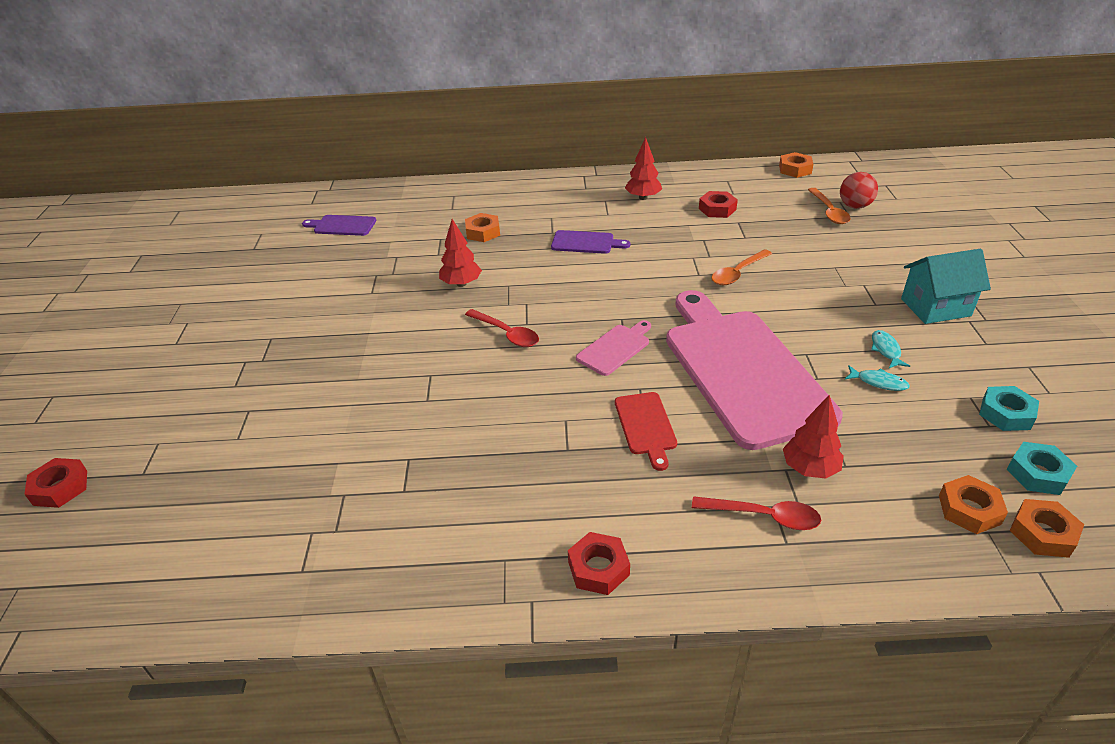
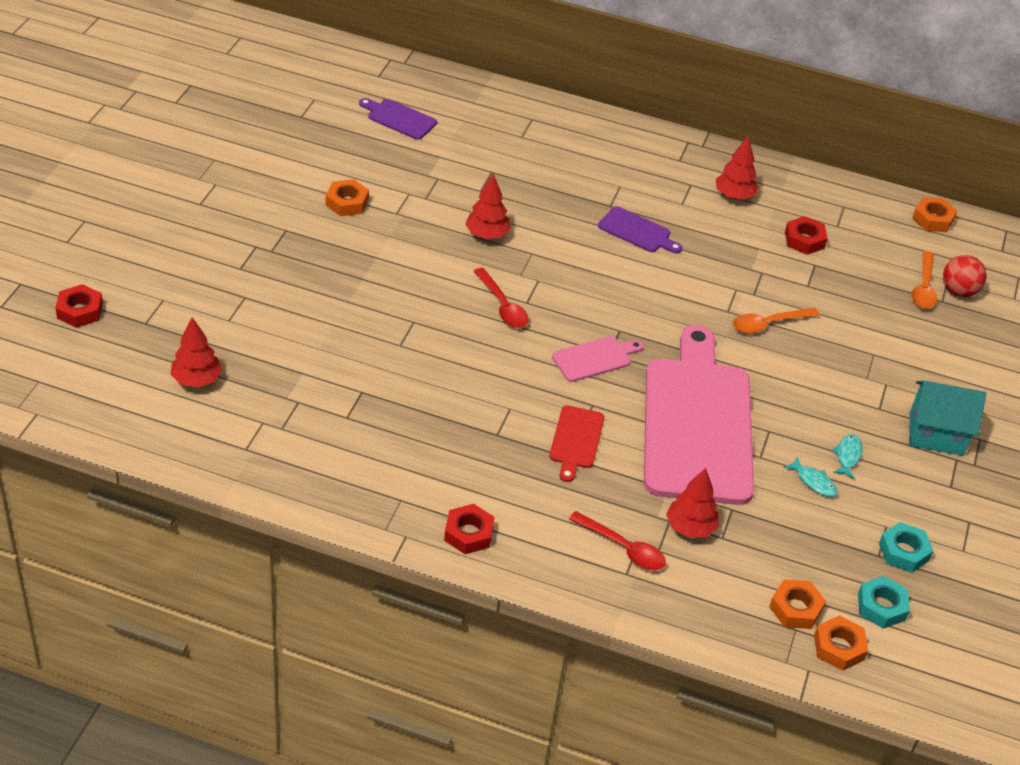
camera: 15 degrees right, 5 degrees up
(218, 513) = (196, 380): none -> red tree
(483, 232) = (539, 179): orange nut -> orange nut (347, 202)

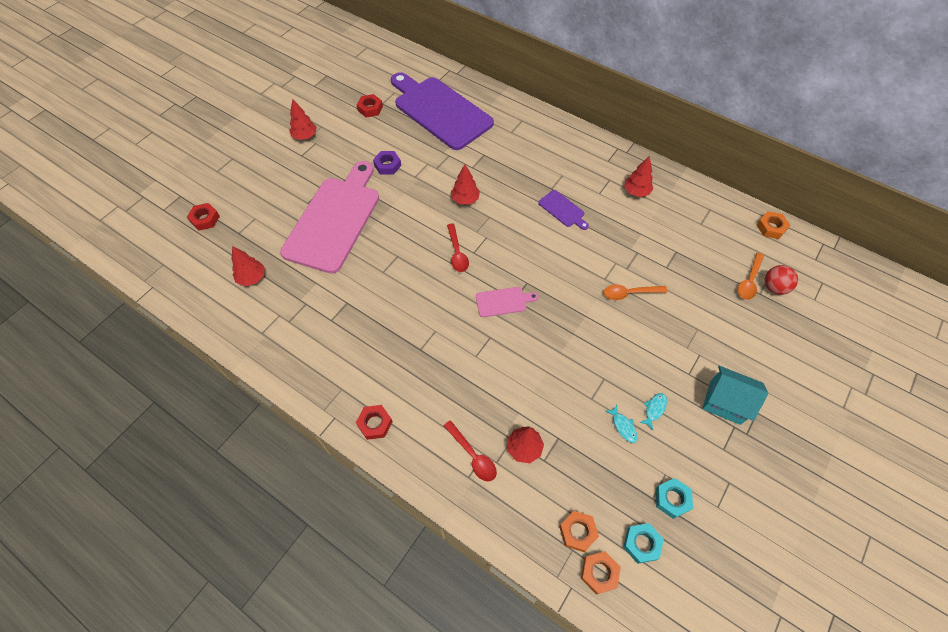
camera: 20 degrees right, 15 degrees up
(194, 176) = (305, 136): none -> red tree
(347, 202) = (387, 165): orange nut -> purple nut
(399, 118) = (440, 111): purple cutting board -> purple cutting board, size x2.43
(576, 440) = (470, 363): red cutting board -> none
(697, 424) = (555, 364): pink cutting board -> pink cutting board (334, 220)
(804, 240) = (674, 231): red nut -> red nut (370, 108)

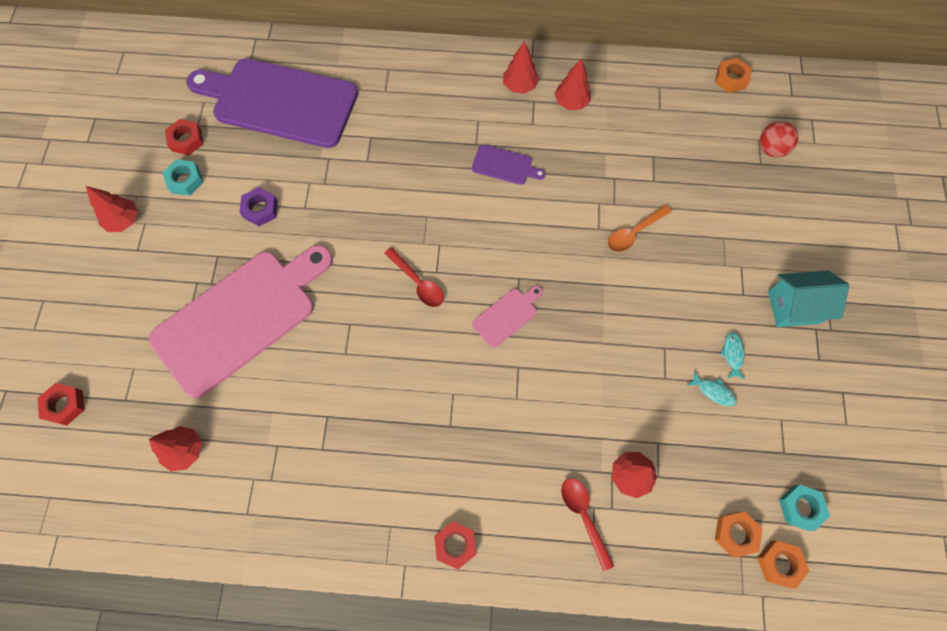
camera: 30 degrees left, 10 degrees up
(334, 220) = (240, 317): pink cutting board -> pink cutting board turned 60 degrees clockwise
(465, 199) = (385, 208): red tree -> red tree (519, 86)
(473, 455) = (583, 516): red spoon -> red spoon turned 135 degrees counterclockwise
(672, 499) = (802, 442): turquoise nut -> turquoise nut (185, 180)
(749, 281) = (743, 154): orange spoon -> none

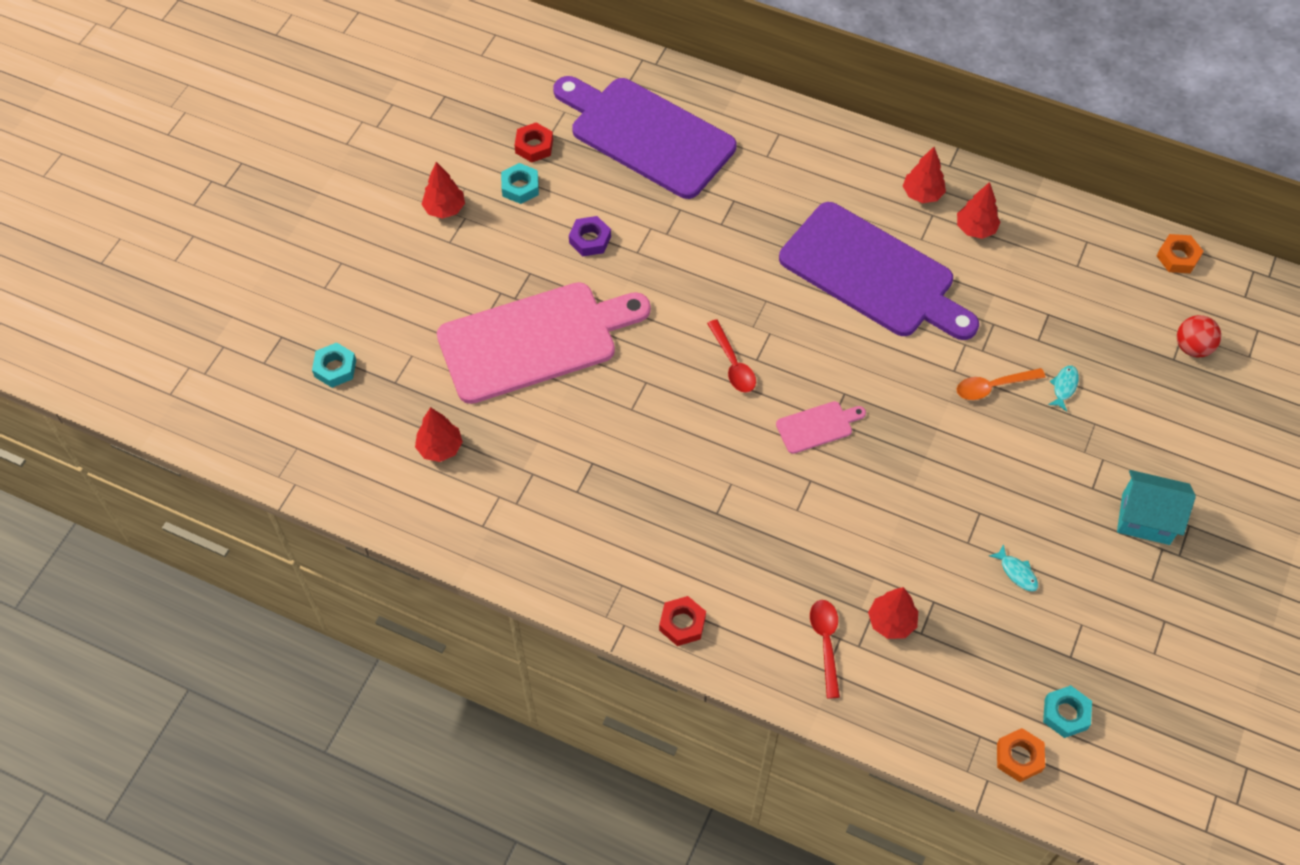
camera: 20 degrees right, 10 degrees down
(65, 405) = (335, 368): red nut -> turquoise nut
(504, 165) = (873, 273): purple cutting board -> purple cutting board, size x2.43
(732, 354) = (1054, 543): turquoise fish -> turquoise fish (1064, 387)
(735, 534) = (982, 714): orange nut -> none

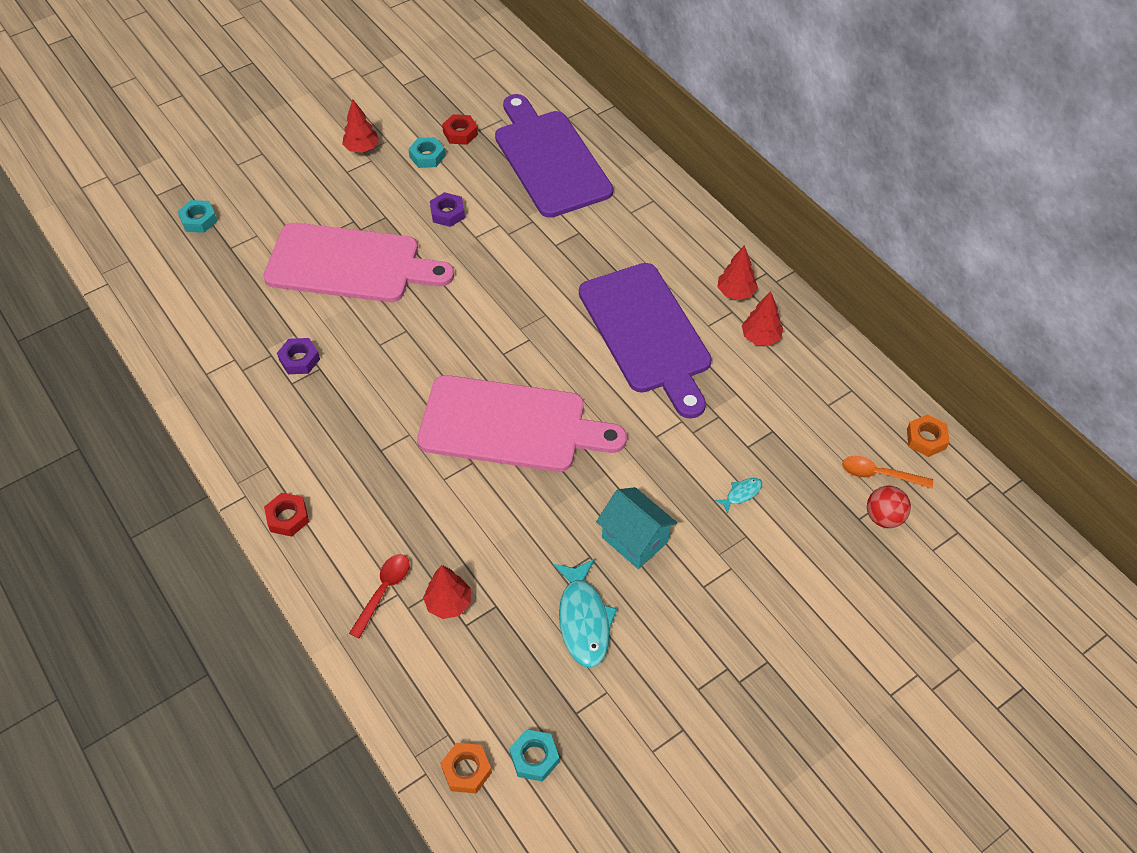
camera: 30 degrees right, 5 degrees down
(440, 448) = (222, 306): red tree -> none
(565, 464) = (299, 359): none -> purple nut
(733, 364) = (482, 348): red spoon -> none
(817, 426) = (510, 425): pink cutting board -> pink cutting board, size x2.43
(993, 387) = (679, 464): orange spoon -> orange spoon (879, 474)
(1016, 572) = (583, 620): turquoise fish -> turquoise fish, size x2.11
(1145, 519) = (731, 635): turquoise house -> turquoise house (635, 539)

